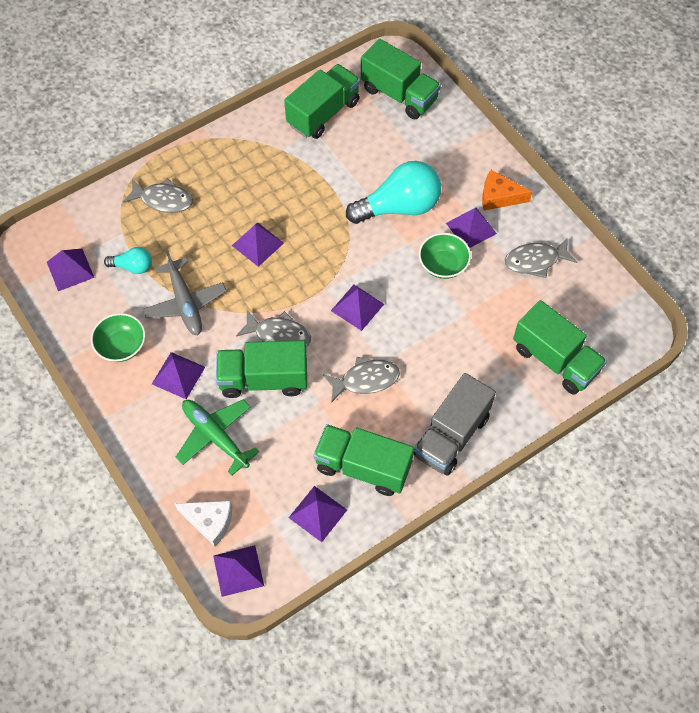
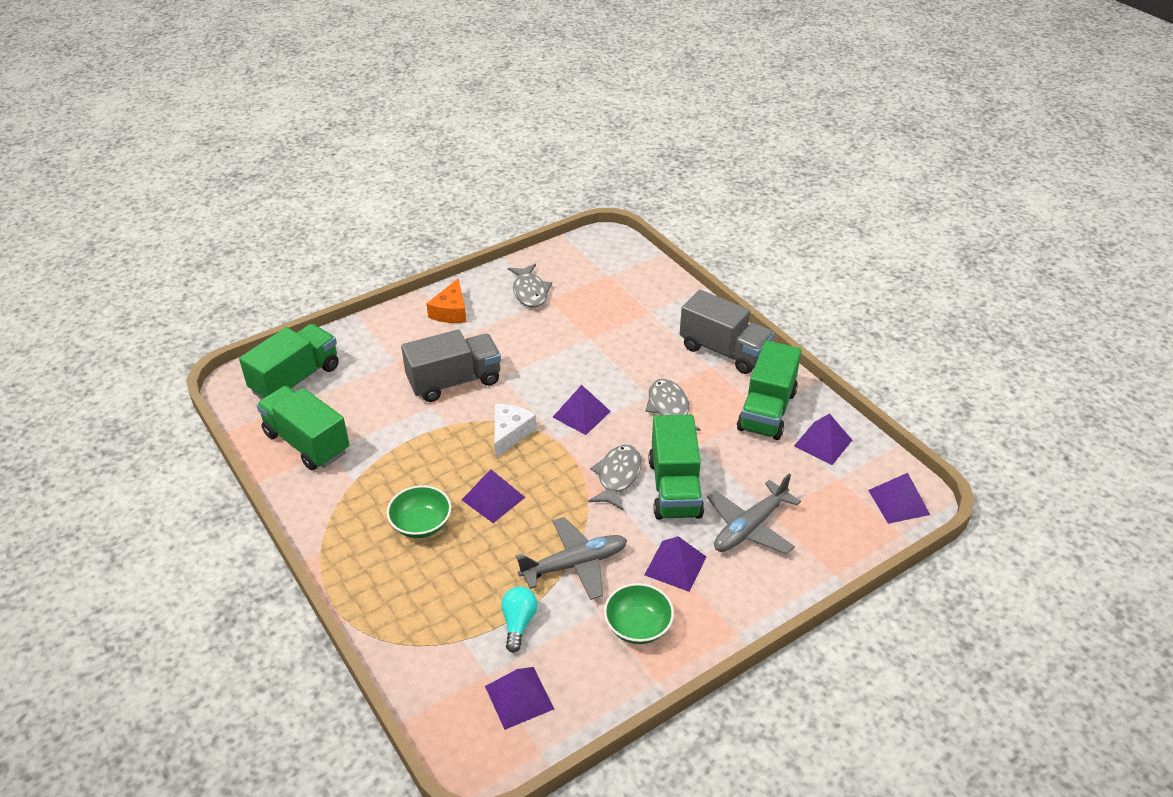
camera: 90 degrees left, 20 degrees down
(163, 200) = (414, 597): grey fish -> none
(209, 521) = (851, 528): white cheese -> white cheese (510, 433)
(215, 436) = (750, 527): green plane -> grey plane
(399, 207) = (454, 381): turquoise light bulb -> grey truck
(443, 264) = (531, 351): green bowl -> green bowl (421, 524)
(471, 228) = (487, 331): purple pyramid -> none
(555, 359) = (638, 285): green truck -> none

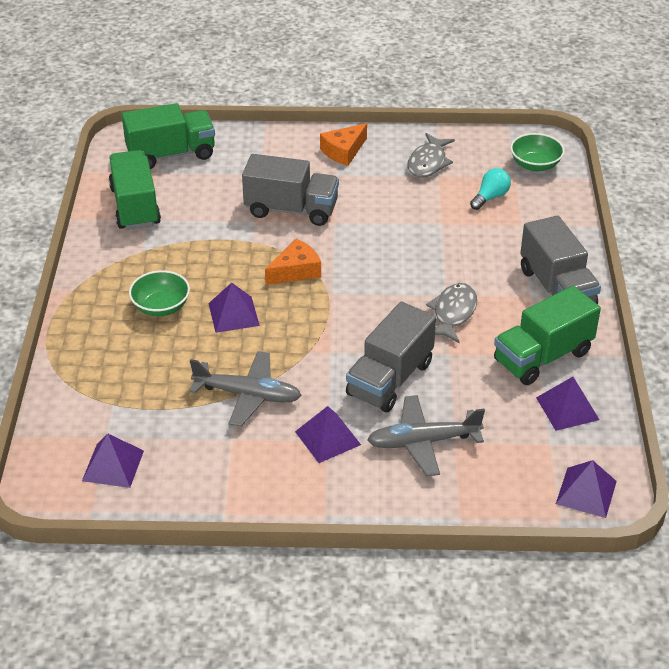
camera: 35 degrees right, 0 degrees up
(510, 433) = (296, 271): white cheese -> orange cheese
(518, 623) = (163, 414): turquoise light bulb -> turquoise light bulb (490, 197)
(581, 414) = (371, 283): purple pyramid -> none
(617, 476) = (350, 346): grey fish -> none
(638, 626) = (250, 466): green bowl -> green bowl (535, 165)
(674, 488) = (390, 379): green truck -> grey truck

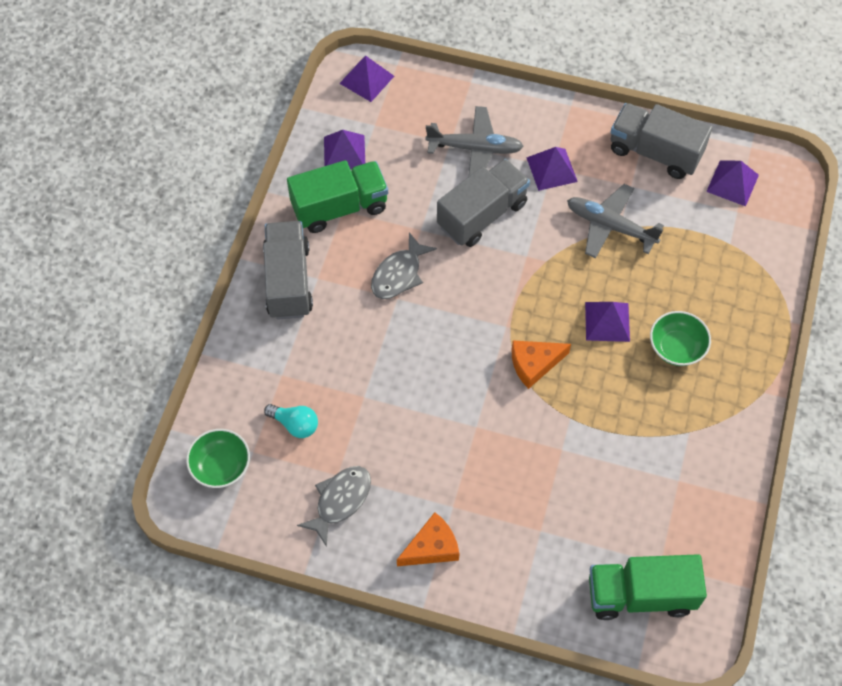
camera: 165 degrees left, 20 degrees up
(135, 206) = (691, 507): green truck -> none
(291, 209) = (518, 458): grey truck -> grey truck (655, 152)
(490, 197) = (295, 424): turquoise light bulb -> turquoise light bulb turned 120 degrees counterclockwise

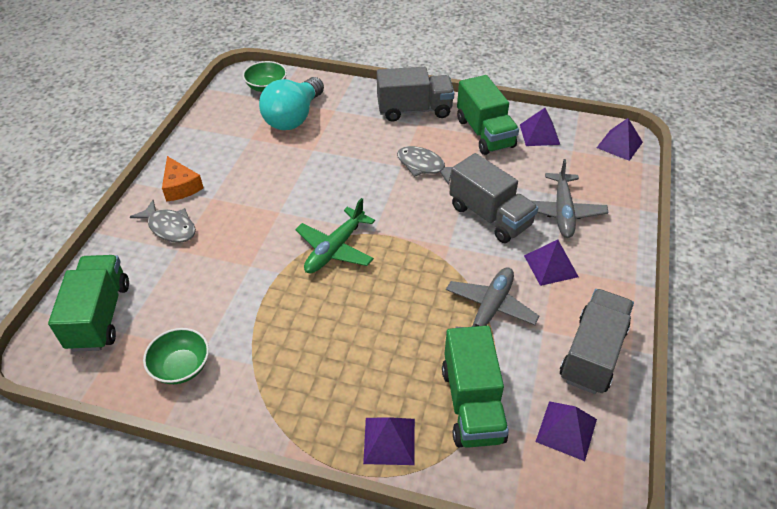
camera: 90 degrees right, 15 degrees down
(295, 424) = (294, 117): turquoise light bulb -> turquoise light bulb, size x2.03
(340, 501) = (229, 140): grey fish -> grey fish (170, 227)
(534, 364) = (335, 249): orange cheese -> green plane
(607, 321) = (379, 303): purple pyramid -> purple pyramid (389, 441)
(676, 347) = (348, 359): green bowl -> green bowl (181, 367)
(714, 248) = (472, 404): none -> green truck

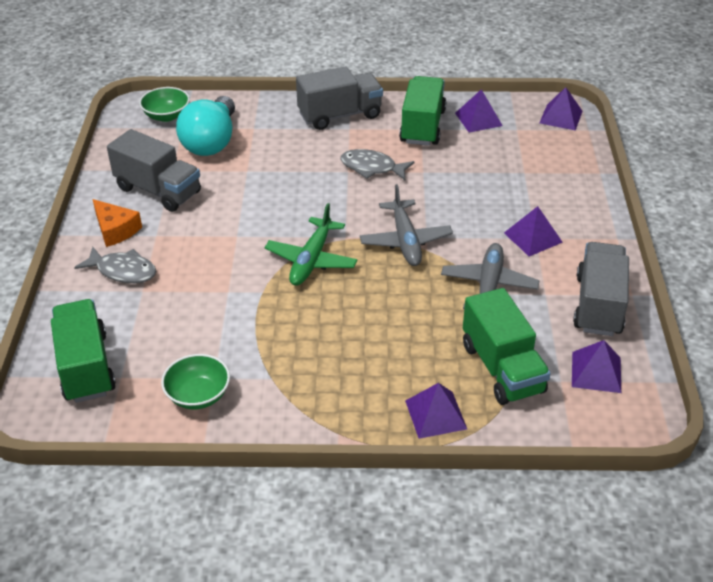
camera: 15 degrees left, 5 degrees down
(485, 133) = (422, 126): green truck -> green truck turned 135 degrees counterclockwise
(490, 216) = (457, 203): grey truck -> grey truck (158, 190)
(562, 212) = (527, 187): grey plane -> grey plane (405, 241)

